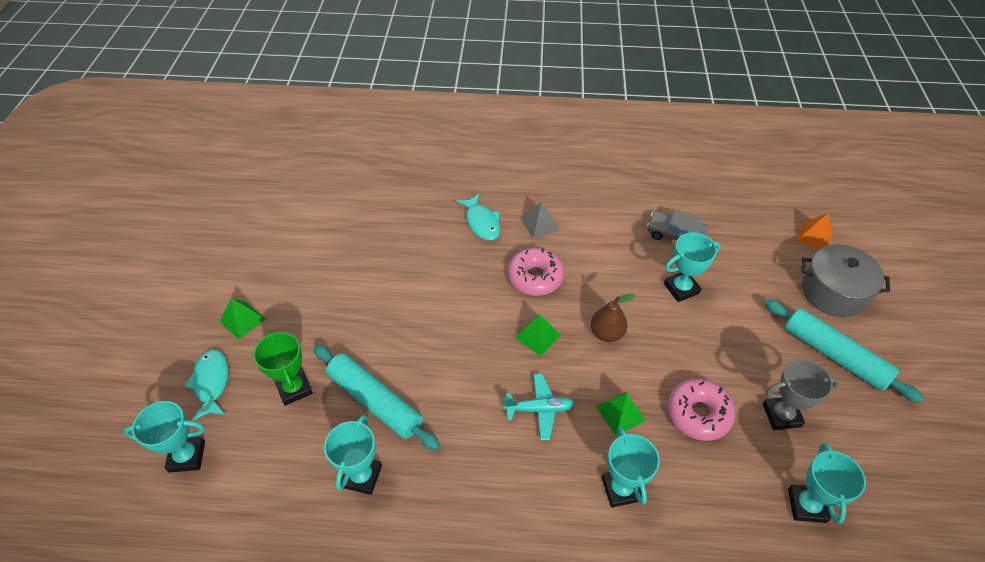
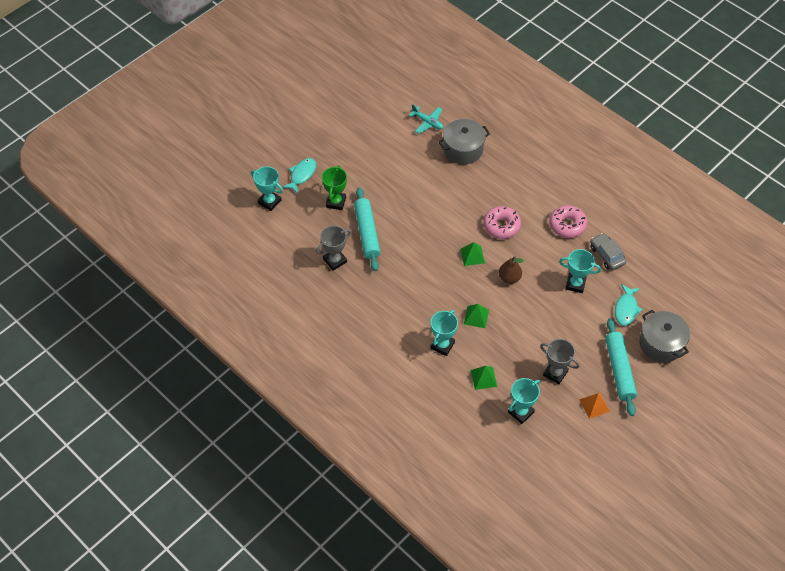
camera: 40 degrees right, 5 degrees up
(242, 320) = (337, 152): green pyramid -> green pyramid (483, 378)
(362, 476) = (335, 260): turquoise trophy -> grey trophy
(407, 219) = (463, 149): none -> grey pot
(482, 222) = (502, 177): turquoise fish -> turquoise fish (626, 309)
(539, 224) = (534, 199): grey pyramid -> none
(539, 409) = (439, 288): turquoise plane -> turquoise plane (427, 122)
(698, 414) = (514, 343): pink donut -> pink donut (567, 225)
(814, 236) = (691, 311): orange pyramid -> orange pyramid (594, 405)

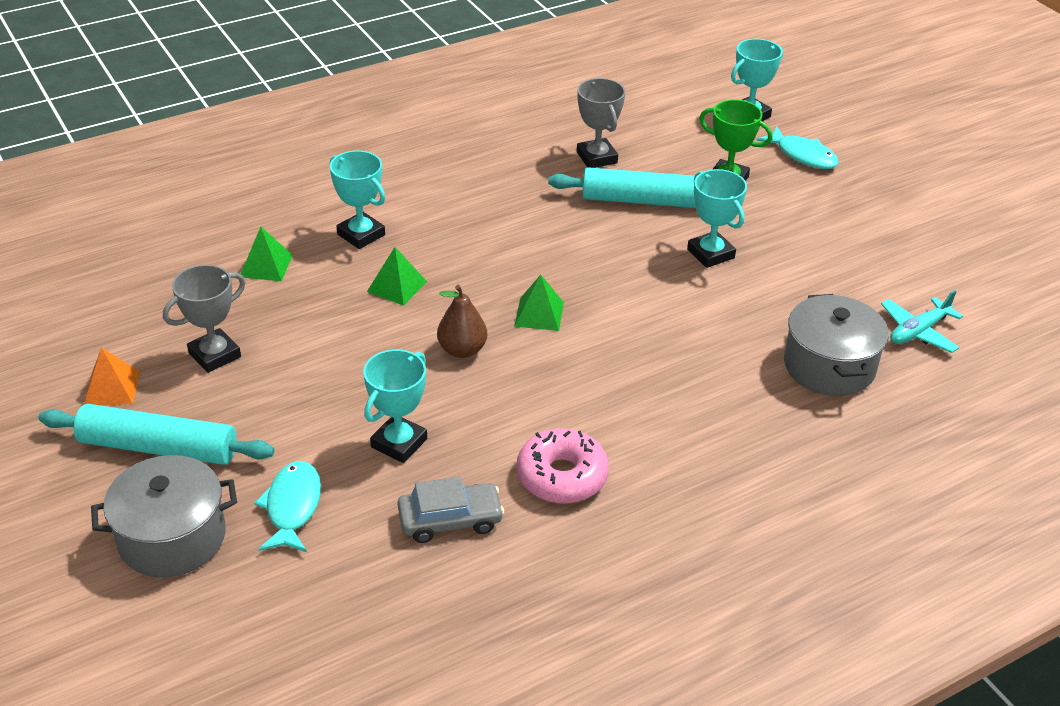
camera: 105 degrees right, 15 degrees down
(501, 226) = (598, 372): pink donut -> none
(521, 412) = (169, 291): turquoise trophy -> turquoise trophy (710, 254)
(626, 309) = (292, 507): turquoise fish -> turquoise fish turned 60 degrees clockwise

